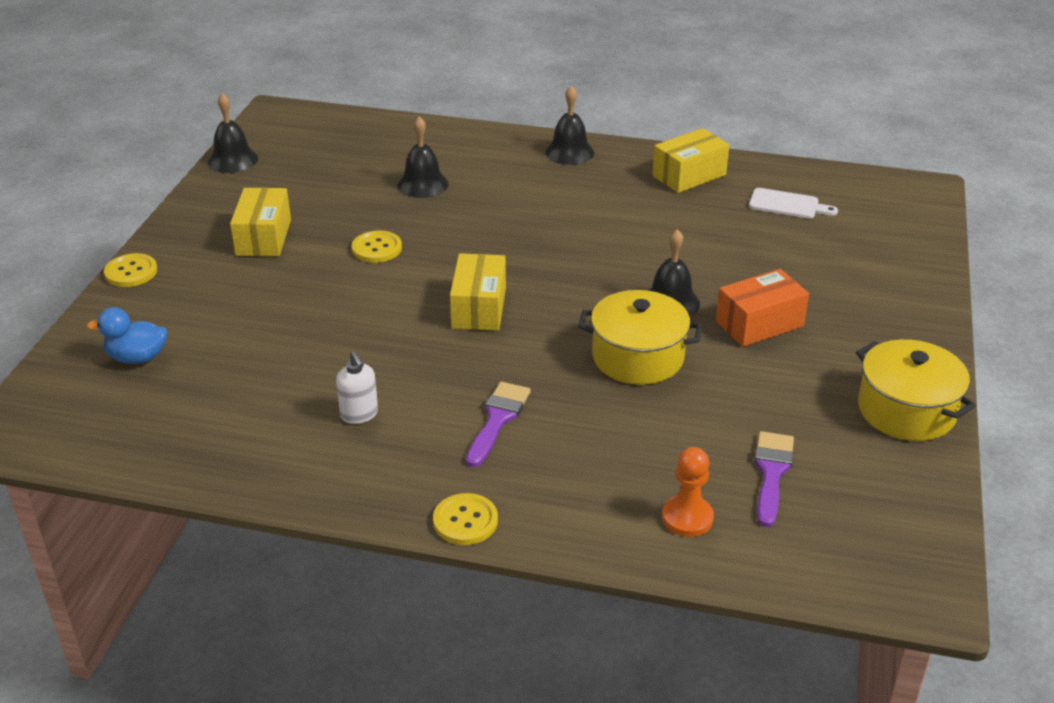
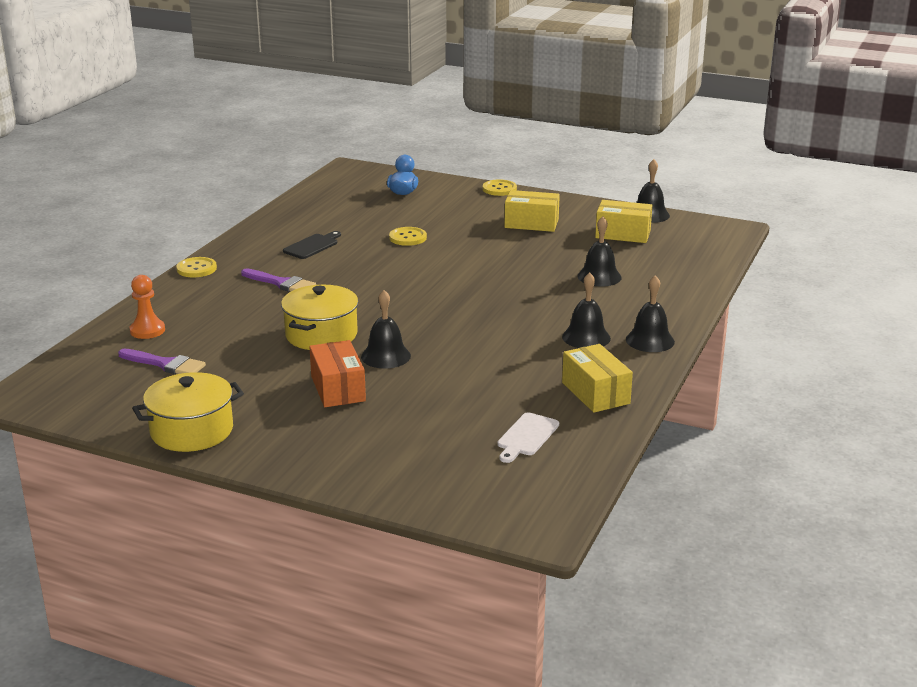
camera: 100 degrees right, 10 degrees down
(359, 414) = (312, 246): white soap dispenser -> black cutting board
(377, 248) = (504, 257): yellow button -> yellow button (407, 238)
(479, 308) = (411, 286): yellow box -> yellow box (623, 234)
(576, 185) = (586, 337): none -> black bell

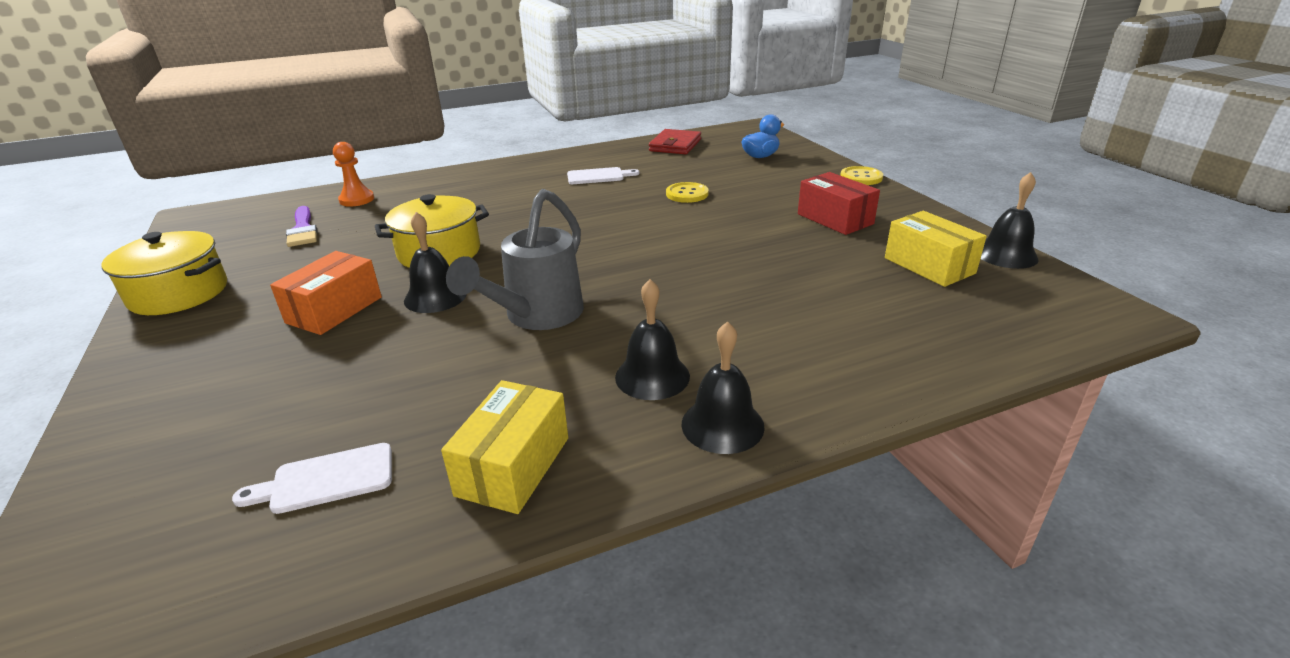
camera: 45 degrees right, 5 degrees up
(196, 269) = (487, 167): yellow button -> none
(281, 283) = (512, 197): purple brush -> none
(312, 246) = (598, 176): black cutting board -> white cutting board
(318, 202) = (675, 145): none -> red wallet
(471, 339) = (536, 317): none -> grey watering can
(531, 223) = (835, 219): yellow box -> red box
(599, 277) = (809, 305): black bell -> none

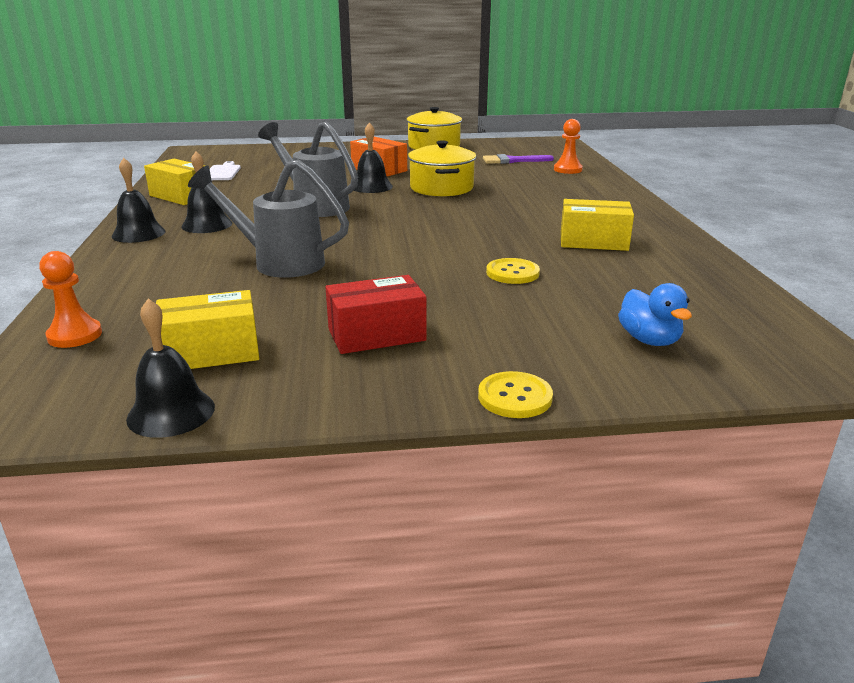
camera: 105 degrees right, 5 degrees down
(598, 176) = (593, 241): white cutting board -> yellow box
(675, 145) = (716, 292): red wallet -> none
(741, 288) = (278, 262): none -> grey watering can
(989, 335) = (75, 335): none -> orange pawn

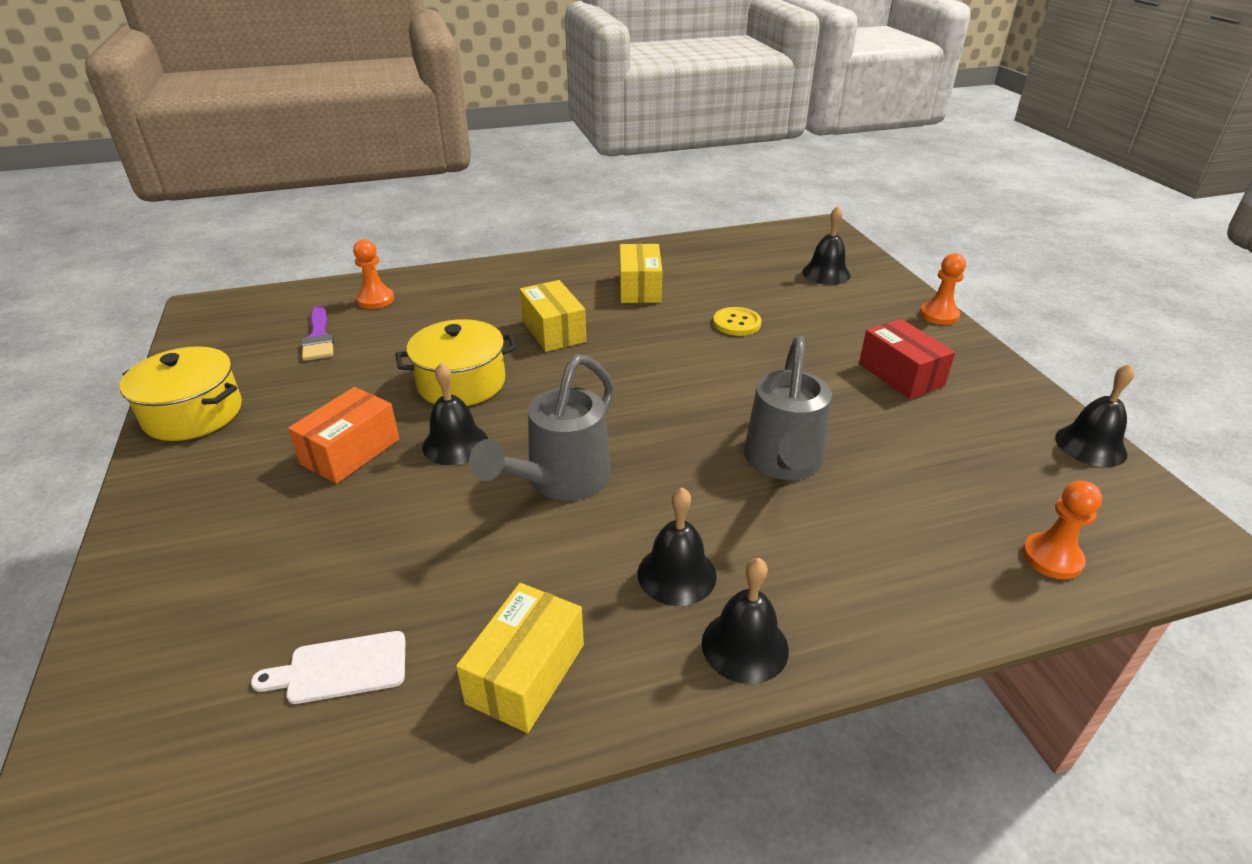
camera: 100 degrees left, 10 degrees up
(211, 352) = (999, 452): yellow box -> yellow box (553, 331)
(515, 397) = (939, 315): yellow button -> orange pawn
(649, 340) = (826, 273): blue duck -> black bell

